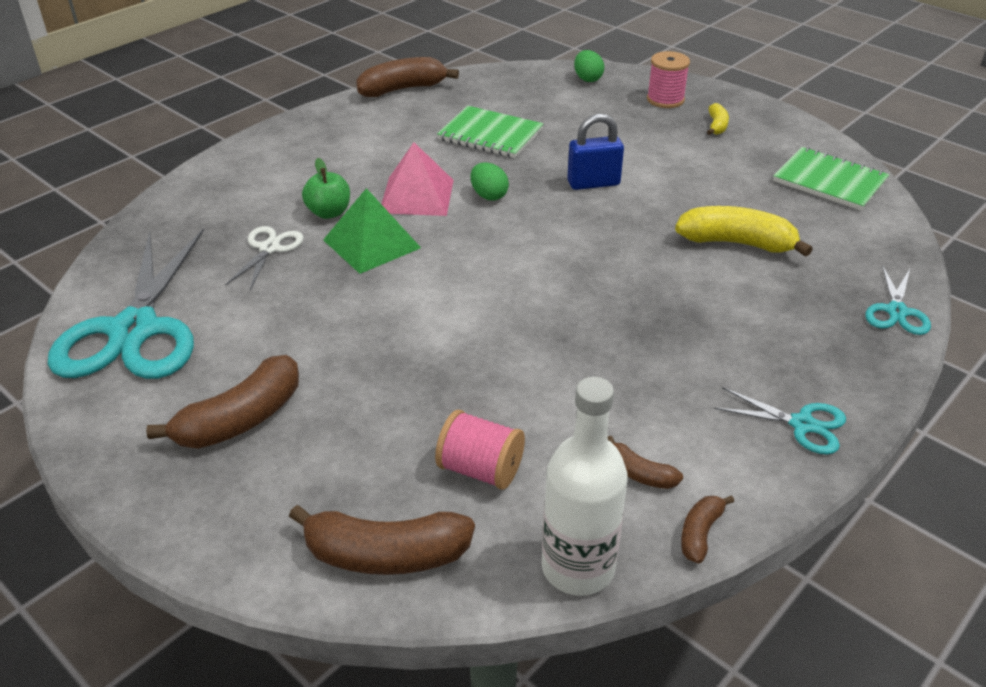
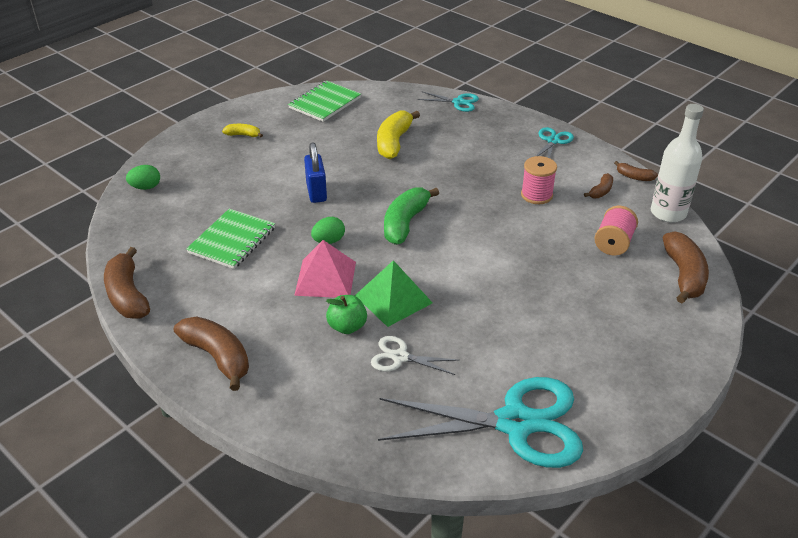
camera: 90 degrees left, 0 degrees up
(241, 419) = (598, 346): brown banana -> brown banana (217, 357)
(528, 253) = (405, 223): none -> green banana
(665, 99) = (195, 153): pink spool -> pink spool (536, 195)

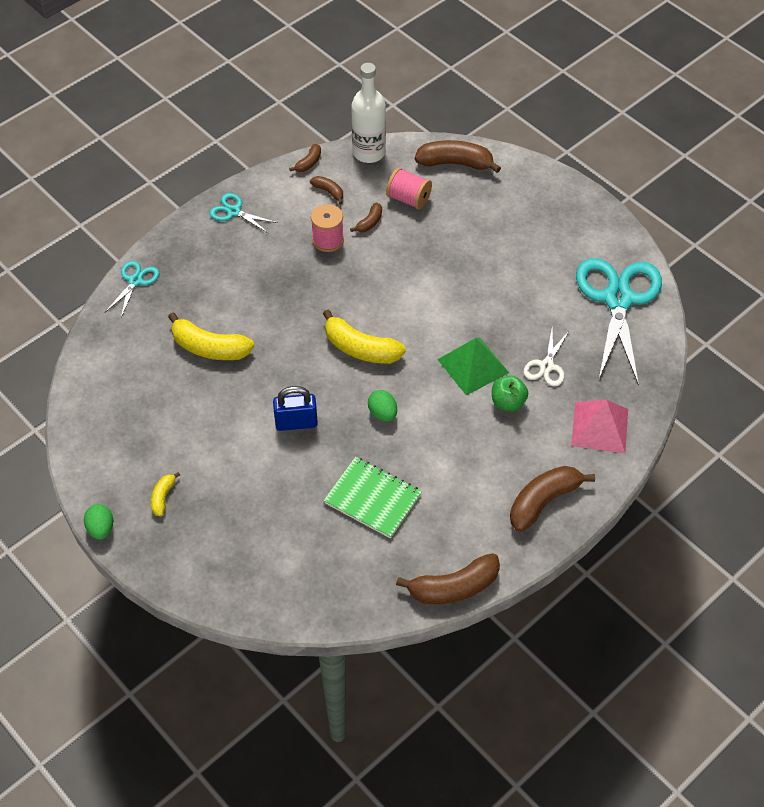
camera: 85 degrees left, 15 degrees up
(145, 187) = (261, 593): green egg -> green egg (101, 528)
(325, 103) = (105, 411): green notebook -> none
(325, 278) = (440, 417): pink pyramid -> pink pyramid (600, 427)
(405, 223) = (361, 348): green banana -> yellow banana
(569, 219) = (369, 222): none -> brown banana

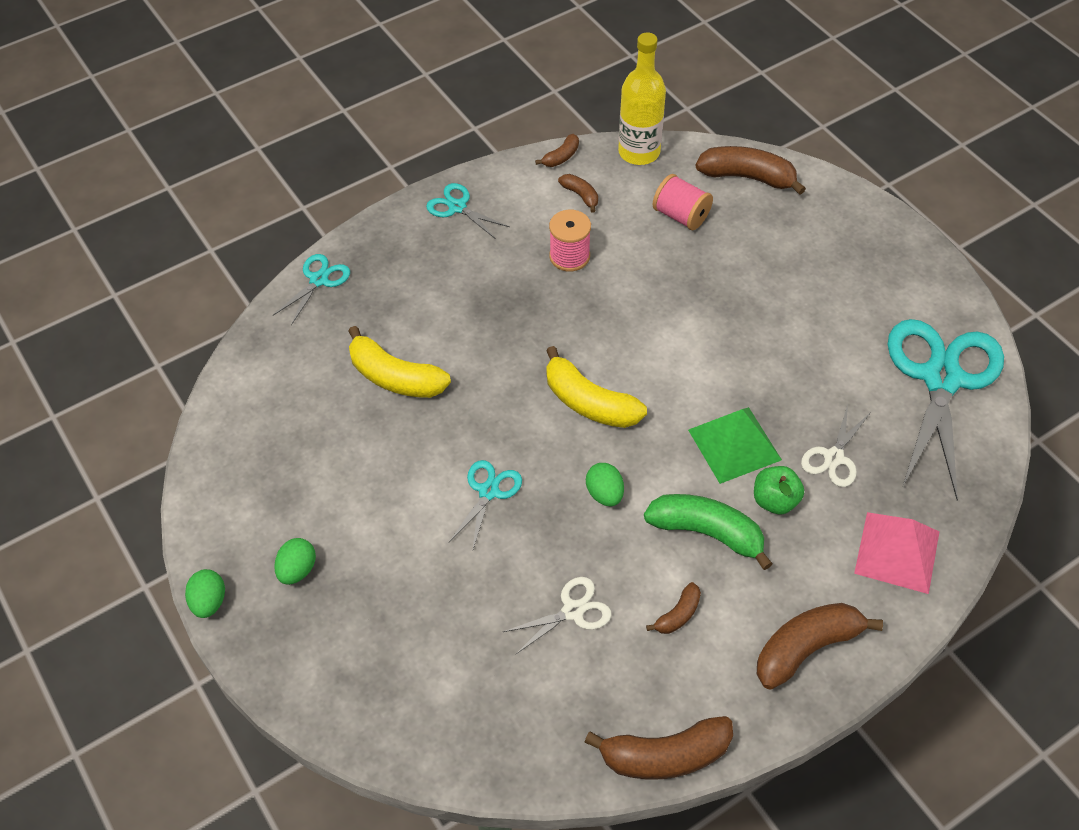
camera: 10 degrees right, 0 degrees up
(163, 497) = (297, 570): yellow banana -> green egg
(296, 423) = (488, 491): blue padlock -> turquoise scissors
(369, 152) = (639, 152): white bottle -> yellow bottle
(369, 222) = (626, 240): brown banana -> brown banana (678, 614)
(372, 499) = (573, 611): green notebook -> white scissors
(461, 431) = (707, 533): none -> green banana

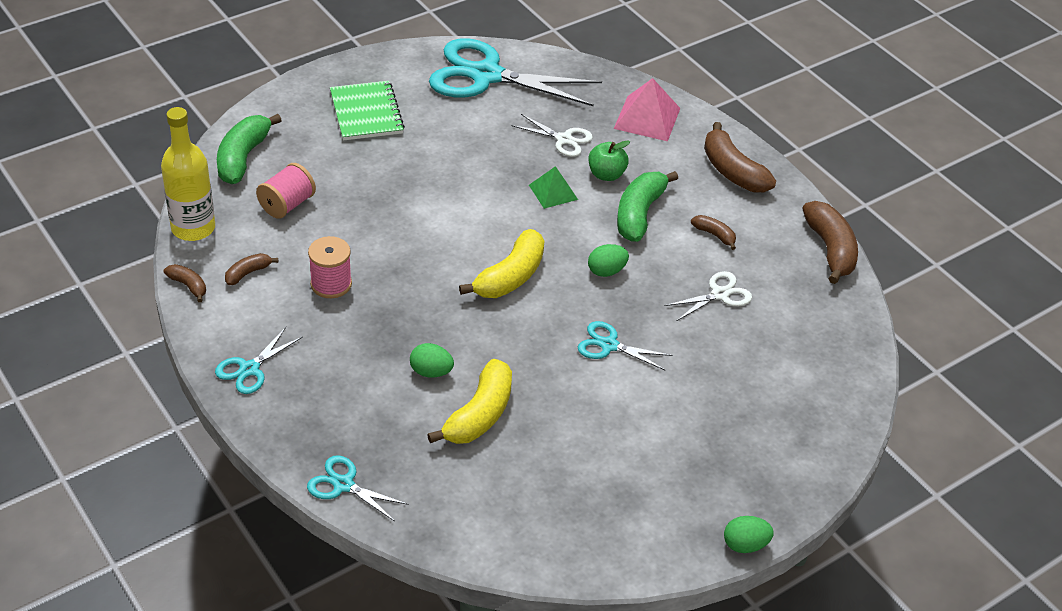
camera: 95 degrees left, 10 degrees down
(297, 570) = (703, 479): green egg -> green egg (431, 372)
(573, 611) = (720, 294): white scissors -> white scissors turned 90 degrees clockwise
(734, 444) = (553, 192): green pyramid -> green pyramid, size x0.64
(747, 177) = (243, 158): brown banana -> green banana
(842, 269) = (366, 113): none -> green notebook

